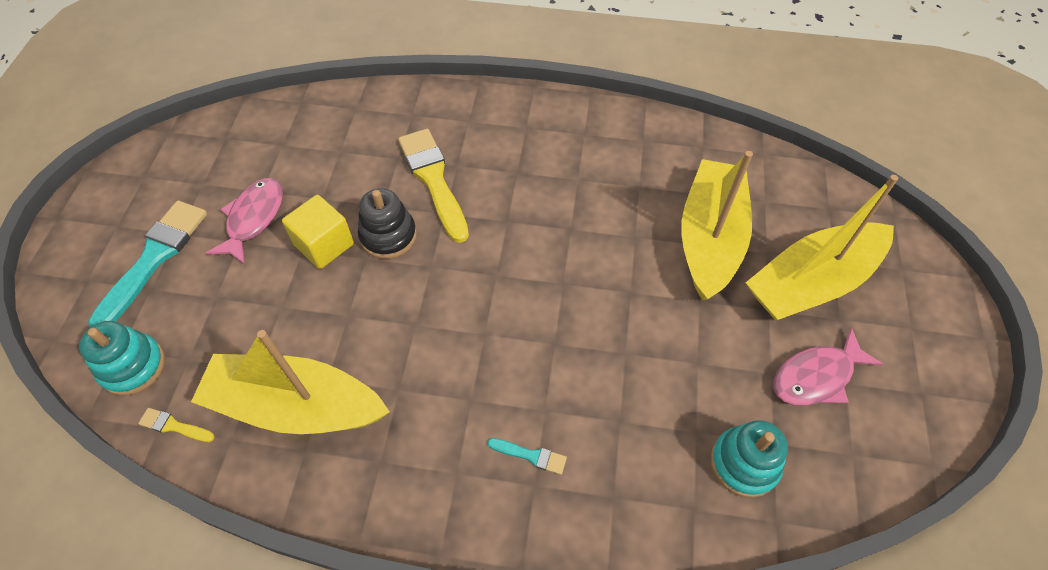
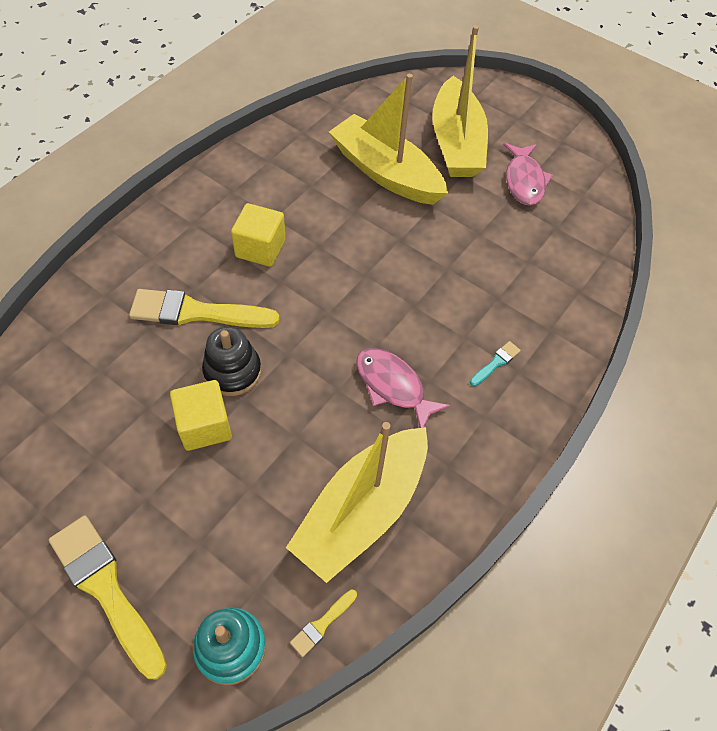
camera: 65 degrees left, 0 degrees up
(154, 258) = (106, 589): turquoise brush -> yellow brush
(253, 219) = (126, 476): pink fish -> pink fish (393, 386)
(534, 187) = (260, 248): none -> yellow cube
(744, 463) = (562, 249): turquoise stacking toy -> none

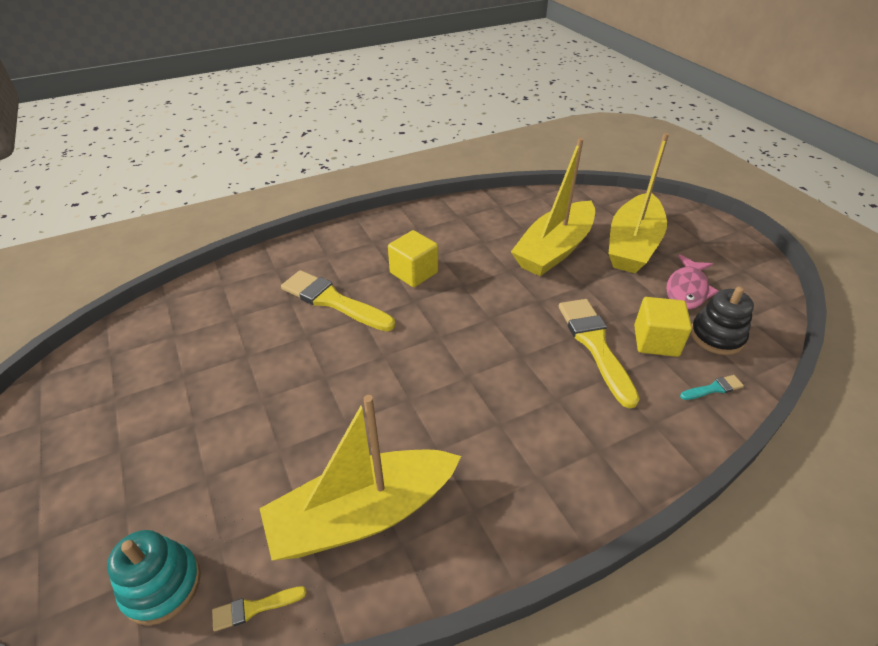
camera: 30 degrees right, 15 degrees down
(106, 589) = (109, 481): yellow brush -> yellow brush (595, 345)
(205, 426) = (279, 385): yellow cube -> yellow cube (656, 341)
(232, 371) = (330, 352): black stacking toy -> black stacking toy (716, 336)
(386, 173) = (554, 250): yellow boat -> yellow boat turned 120 degrees counterclockwise
(393, 386) = (461, 415): pink fish -> none
(496, 363) = (577, 433): turquoise brush -> turquoise brush (713, 388)

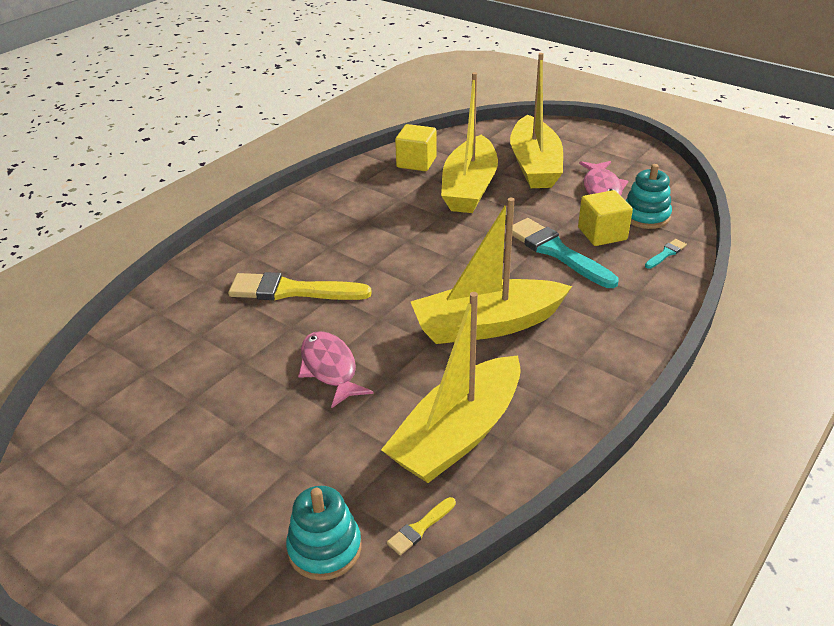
camera: 25 degrees left, 5 degrees down
(306, 391) = (330, 369): none -> pink fish
(414, 272) = (352, 244): yellow cube -> yellow cube (416, 162)
(474, 401) = (487, 325): none -> yellow boat
(595, 345) = (556, 252): yellow brush -> turquoise brush
(716, 336) = (646, 216): black stacking toy -> turquoise stacking toy

